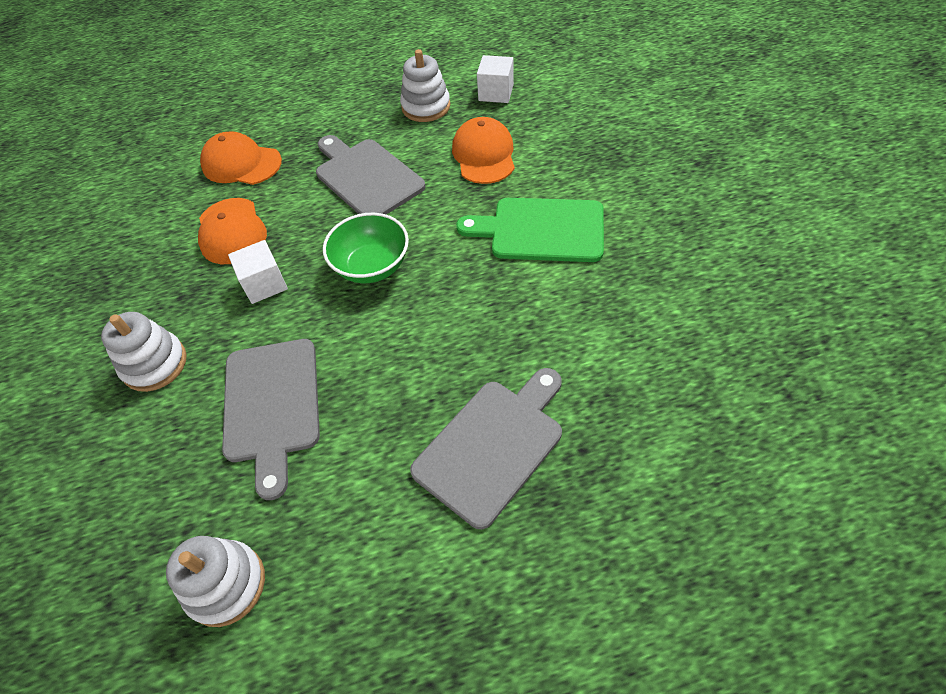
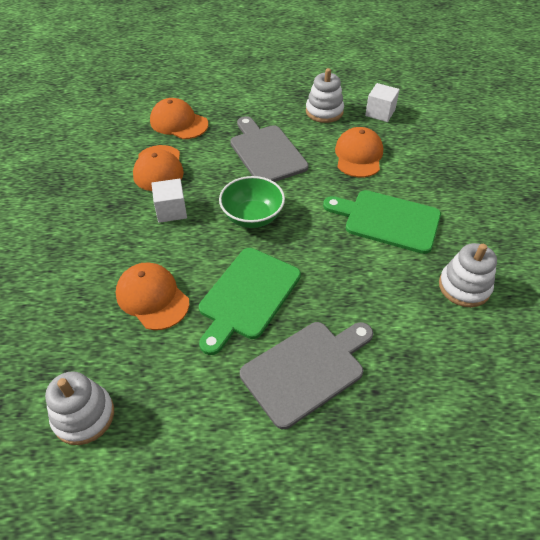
camera: 10 degrees right, 5 degrees down
(154, 364) = (79, 248): white stacking toy -> white stacking toy (464, 287)
(272, 405) = (152, 298): grey cutting board -> orange cap
(394, 371) = (247, 296): none -> green cutting board

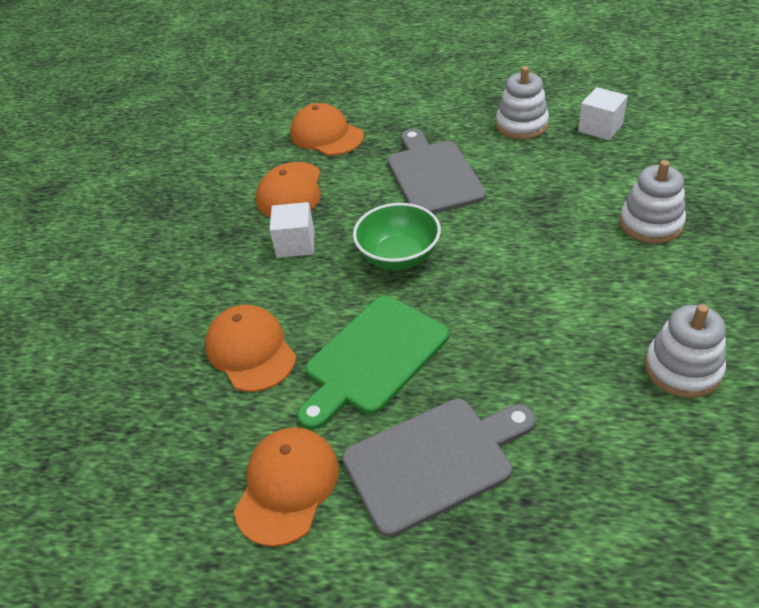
camera: 15 degrees right, 5 degrees down
(84, 416) = (138, 490): white stacking toy -> white stacking toy (650, 223)
(358, 155) = (559, 183): orange cap -> orange cap (287, 486)
(387, 220) = (585, 271): green cutting board -> none

